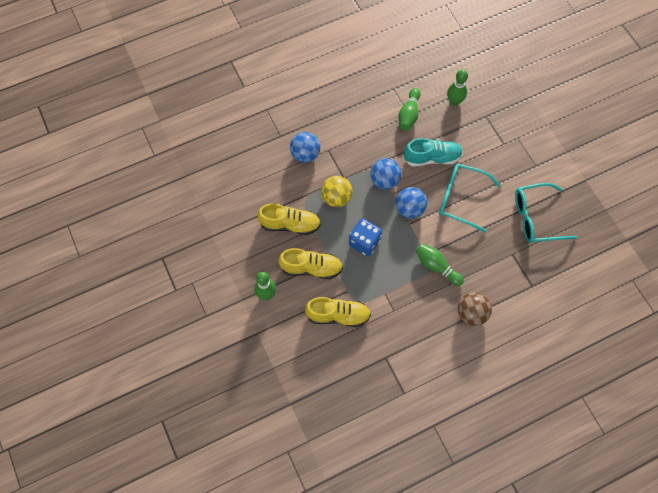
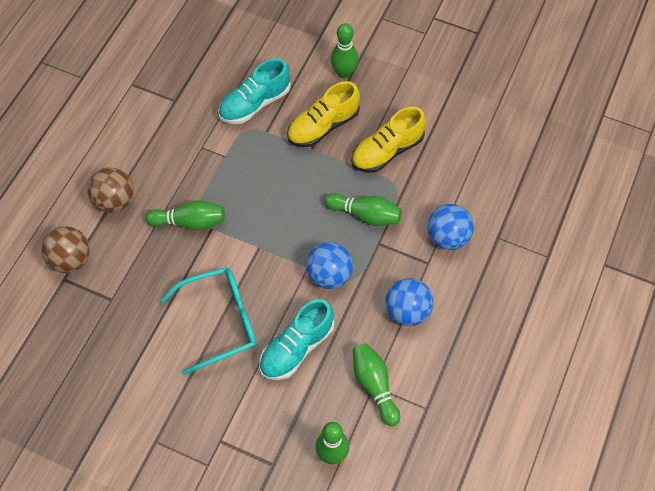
camera: 140 degrees right, 5 degrees down
(336, 198) = (365, 215): yellow ball -> green bowling pin
(338, 315) = (255, 103): yellow shoe -> turquoise shoe
(364, 242) = (291, 190): blue dice -> none
(409, 209) = (272, 263): blue ball -> blue ball (407, 311)
(521, 295) = (70, 259): none -> brown ball
(535, 218) = (110, 366): turquoise glasses -> none

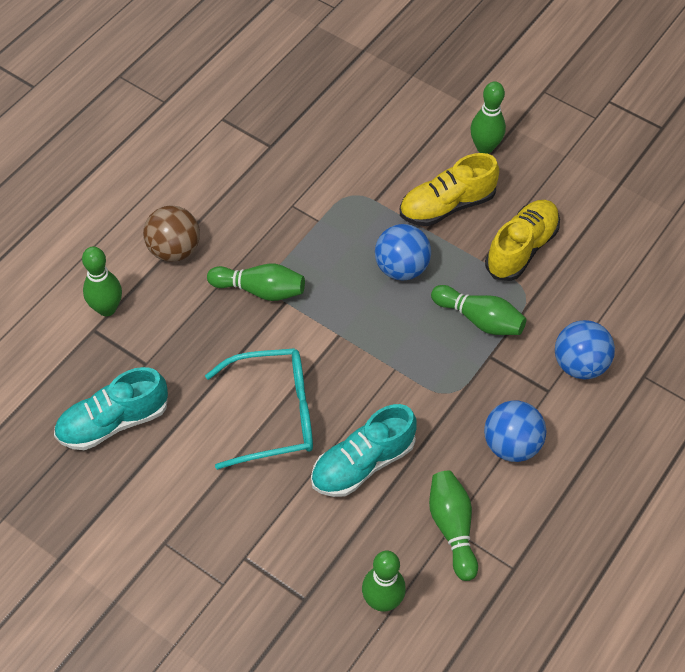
camera: 10 degrees right, 5 degrees down
(70, 259) = (107, 308): brown ball -> green bowling pin
(255, 103) = (367, 165): turquoise shoe -> turquoise shoe (113, 422)
(329, 275) = (420, 383): blue ball -> blue ball (401, 268)
(387, 151) = (521, 248): yellow shoe -> yellow shoe turned 150 degrees clockwise

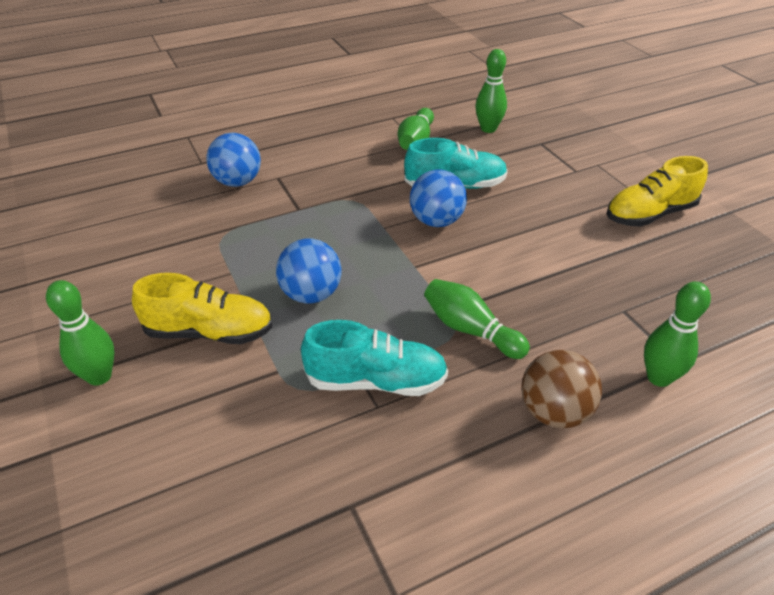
camera: 150 degrees left, 15 degrees down
(113, 422) = (668, 277): turquoise shoe -> turquoise shoe (376, 381)
(274, 414) = (510, 234): turquoise glasses -> none
(479, 319) = (281, 233): green bowling pin -> none
(511, 445) = (336, 161): blue ball -> blue ball (436, 221)
(521, 248) = (185, 267): yellow shoe -> yellow shoe (649, 214)

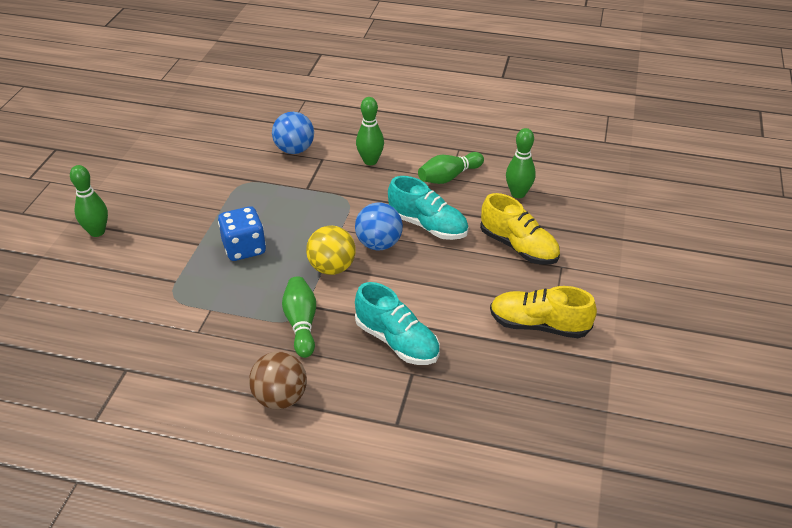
camera: 40 degrees right, 0 degrees up
(209, 332) = (169, 239): yellow shoe -> yellow shoe (518, 247)
(311, 294) = (244, 248): blue ball -> blue dice
(376, 381) = (214, 318): turquoise shoe -> turquoise shoe (397, 341)
(424, 264) = (332, 268): none -> yellow ball
(659, 377) = (369, 423): green bowling pin -> green bowling pin (370, 161)

